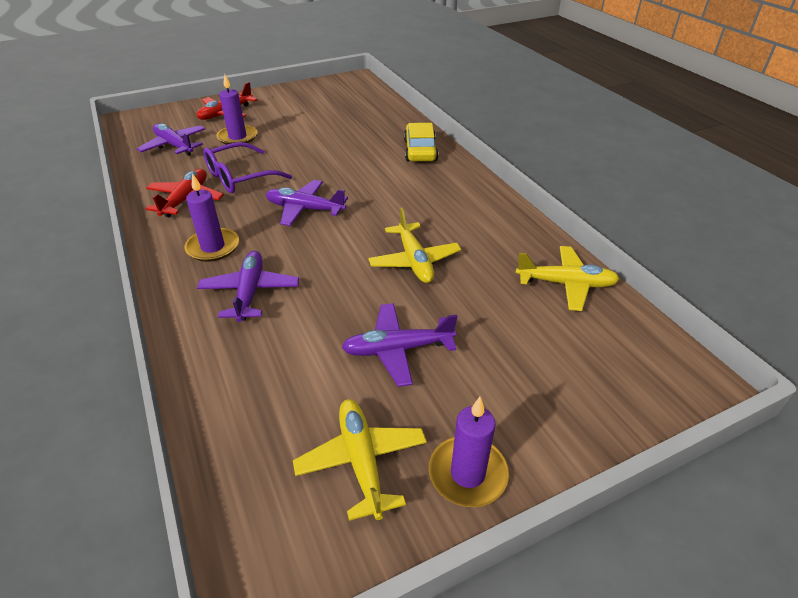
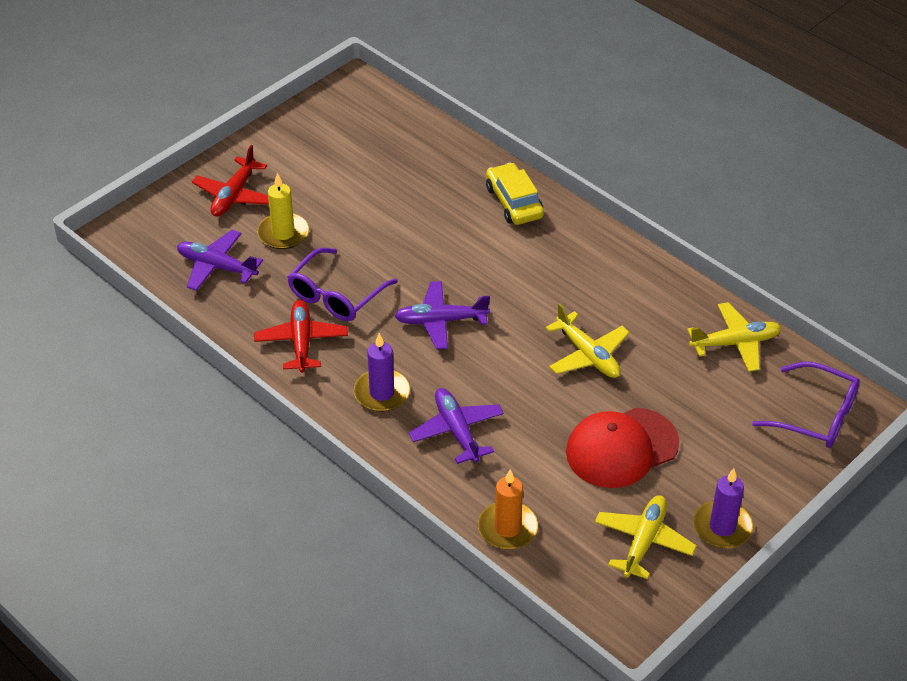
camera: 20 degrees left, 5 degrees up
(224, 397) = (507, 528): none -> orange candle
(237, 137) = (283, 233): purple candle -> yellow candle
(361, 461) = (643, 541): yellow plane -> yellow plane turned 60 degrees clockwise
(397, 349) = (621, 448): purple plane -> red cap
(635, 374) = (816, 415): none -> purple glasses

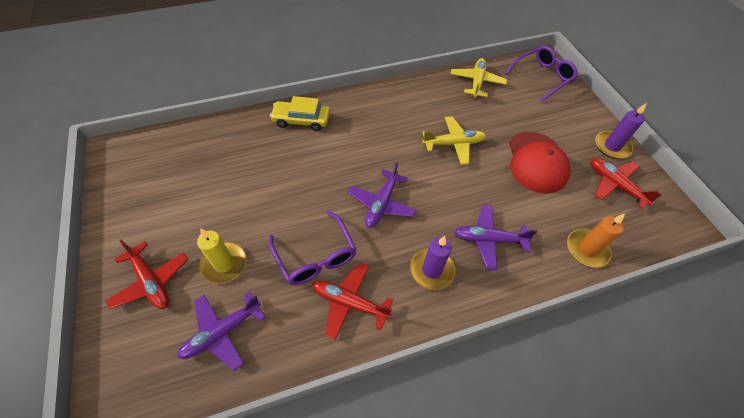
camera: 65 degrees left, 10 degrees up
(643, 541) = (615, 185): yellow plane -> red plane

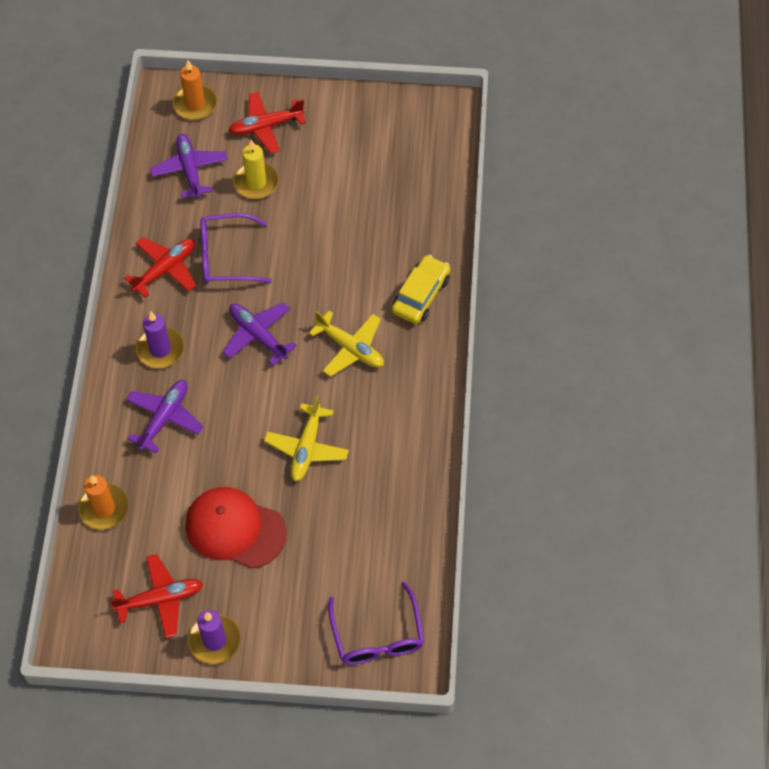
camera: 115 degrees right, 5 degrees up
(127, 367) = (195, 104): none -> orange candle
(476, 82) = (405, 535): yellow plane -> yellow plane (350, 348)

